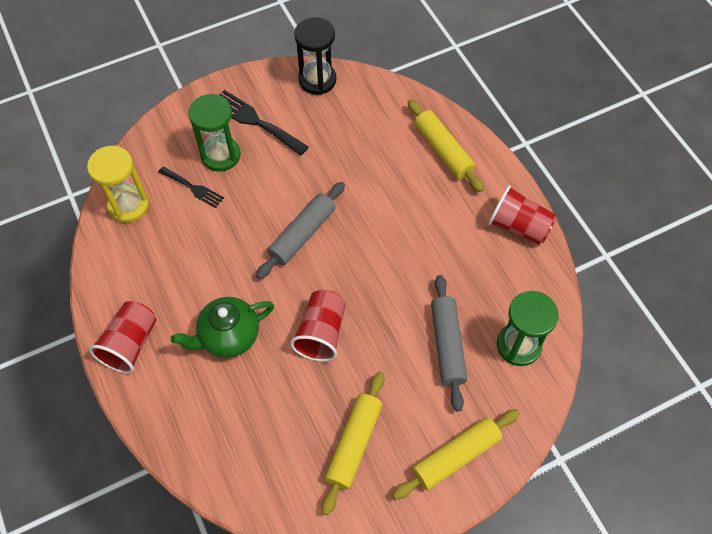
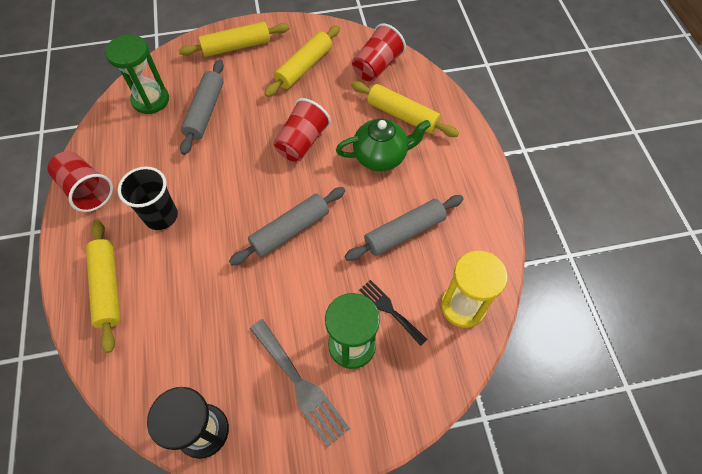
camera: 165 degrees left, 0 degrees up
(130, 344) = (467, 169): red cup -> red cup (376, 66)
(190, 258) = (404, 232): none -> grey rolling pin
(213, 399) = (402, 115): none -> yellow rolling pin
(255, 121) = (300, 384): black fork -> grey fork
(431, 219) = (161, 216): none -> black cup

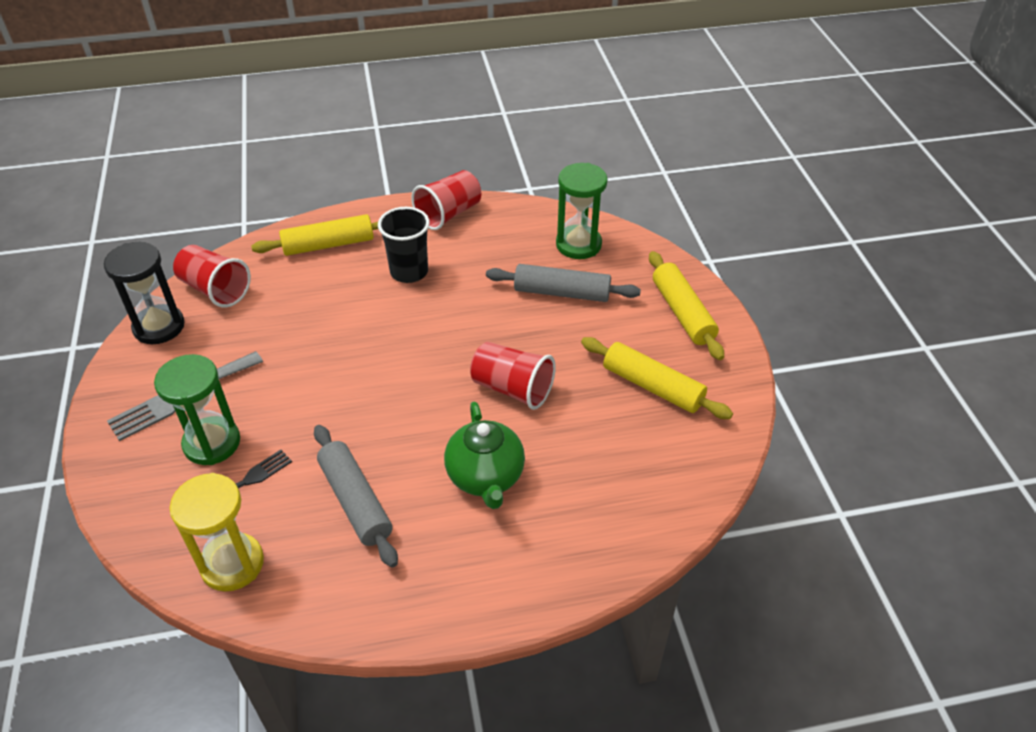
camera: 90 degrees right, 15 degrees down
(290, 230) = (375, 382): grey rolling pin -> none
(376, 66) = (666, 475): red cup -> red cup (215, 290)
(402, 115) = (564, 507): yellow rolling pin -> none

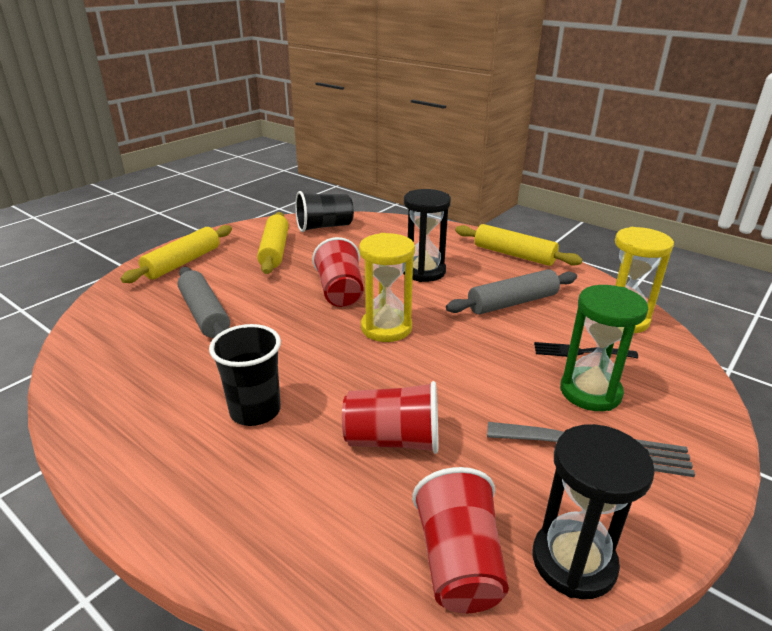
camera: 130 degrees left, 15 degrees down
(328, 244) = (264, 512): yellow rolling pin -> yellow rolling pin (514, 255)
(355, 501) = (512, 303): grey rolling pin -> grey rolling pin turned 45 degrees clockwise
(422, 384) = (386, 328): none -> yellow hourglass
(449, 214) = (115, 441): red cup -> red cup (393, 440)
(485, 477) = (423, 271): green teapot -> black hourglass
(578, 244) = (120, 332): green hourglass -> none
(685, 461) = (324, 227): none -> black cup

